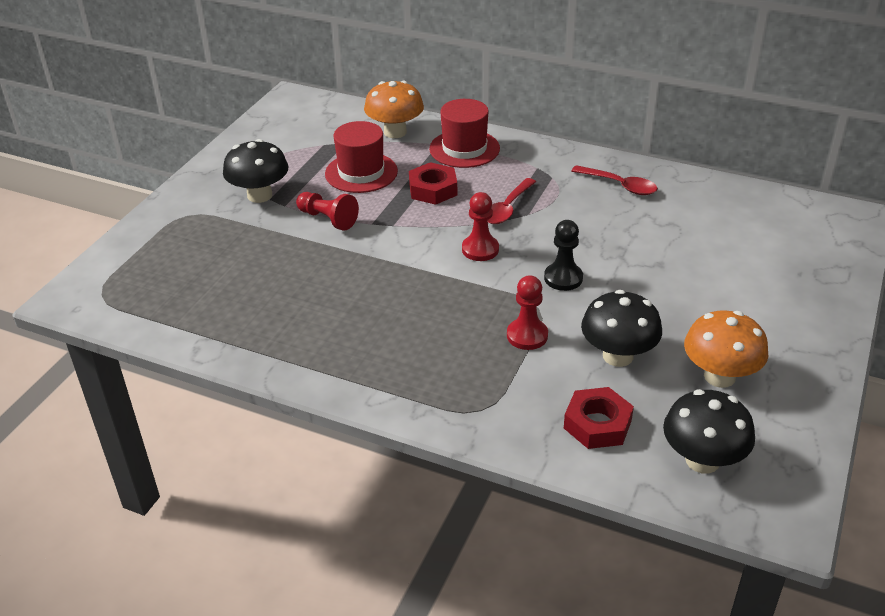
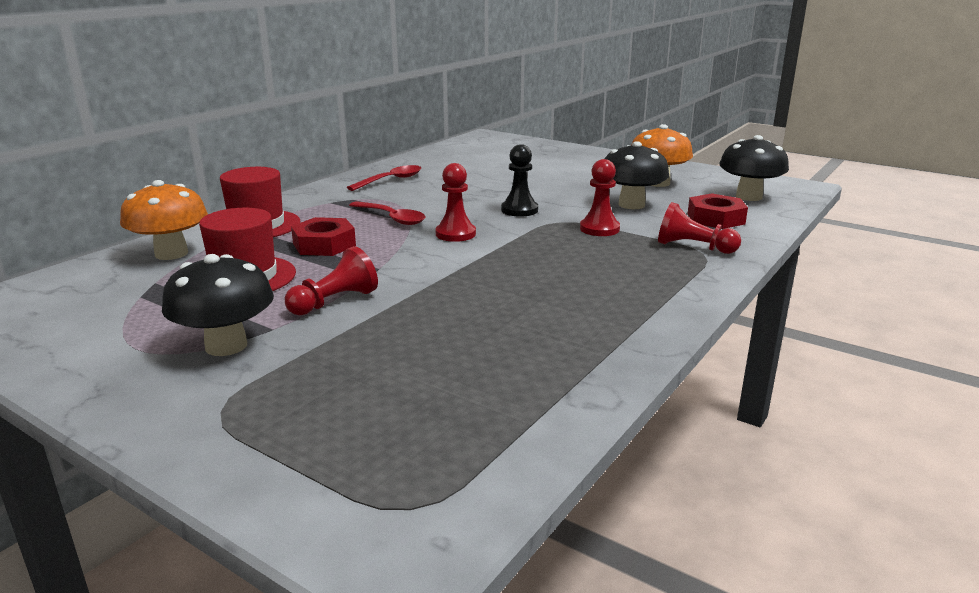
camera: 80 degrees left, 15 degrees down
(496, 403) = (693, 247): none -> red pawn

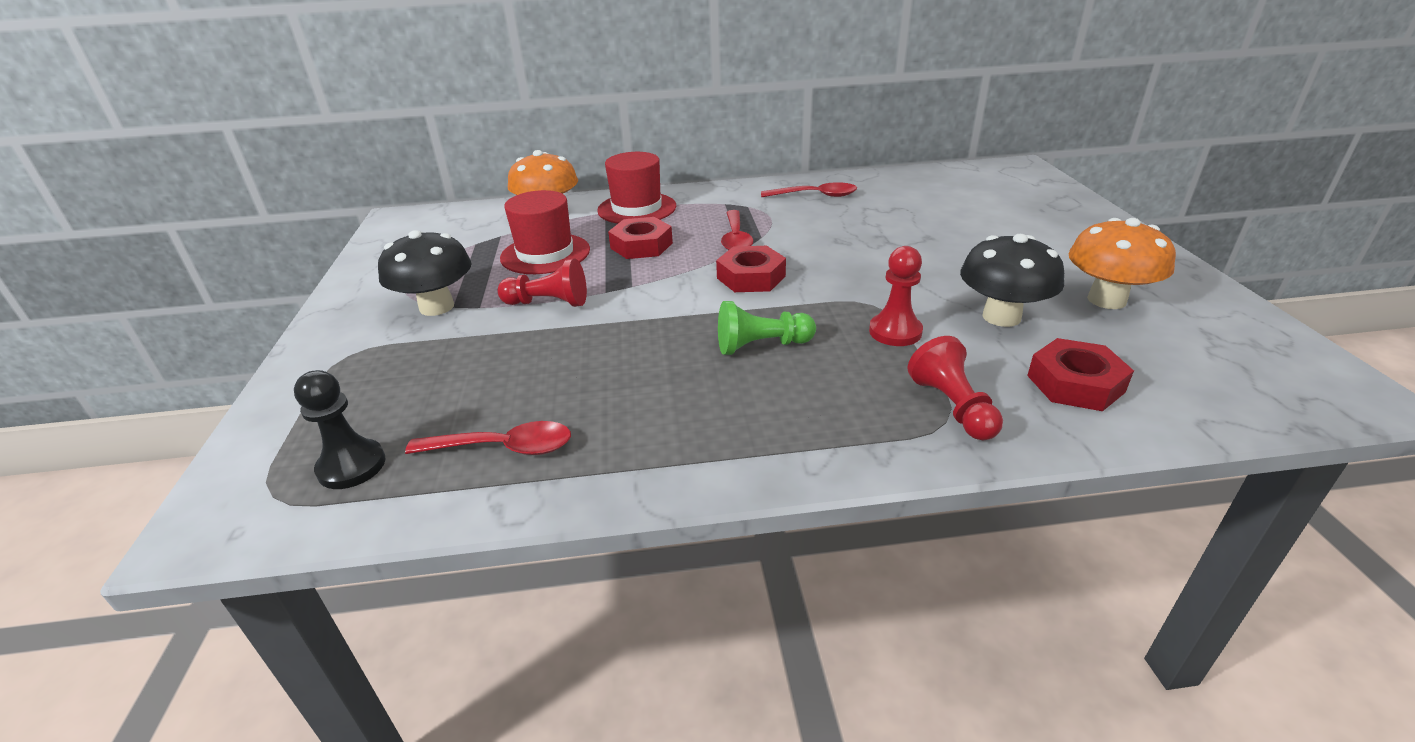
camera: 50 degrees right, 10 degrees up
(455, 234) = (751, 277): red pawn -> red nut
(518, 380) = (503, 448): none -> red spoon
(519, 210) = (861, 273): black pawn -> black pawn (352, 466)
(546, 262) = (761, 346): none -> green pawn
(748, 197) = (1209, 374): black mushroom -> none

